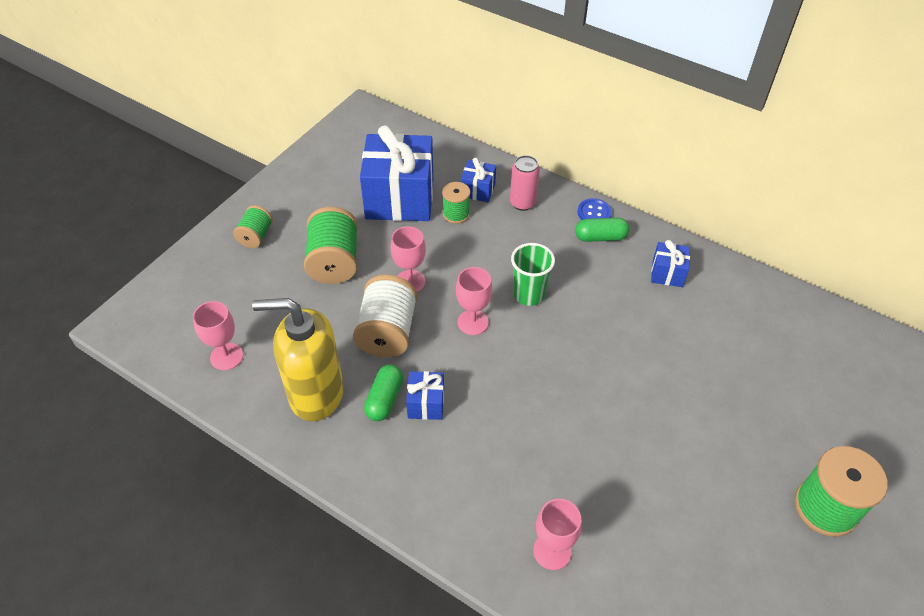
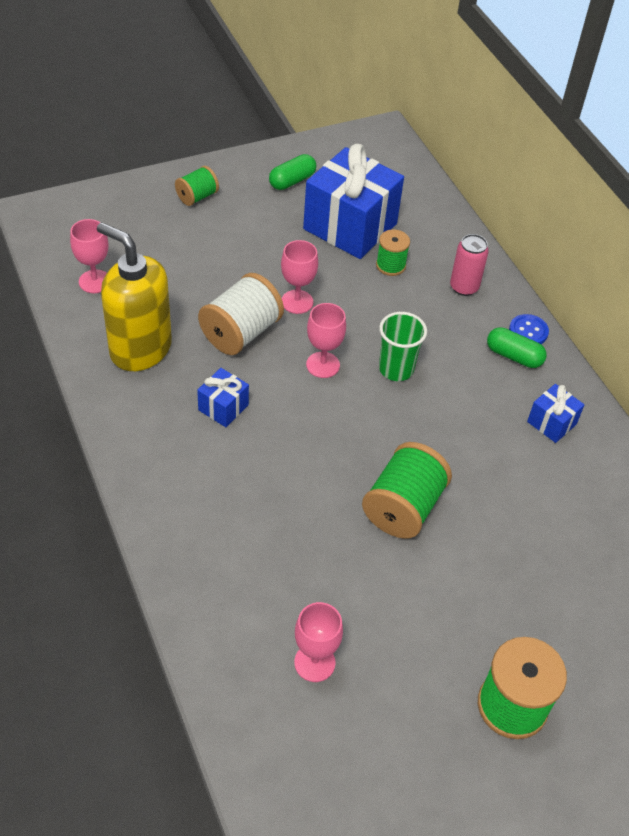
camera: 30 degrees right, 0 degrees up
(334, 262) = (245, 251): green spool -> green spool (403, 507)
(384, 399) = (192, 384): green capsule -> green capsule (292, 181)
(478, 190) = (430, 255): blue gift -> none
(552, 551) = (226, 581): pink goblet -> pink goblet (314, 662)

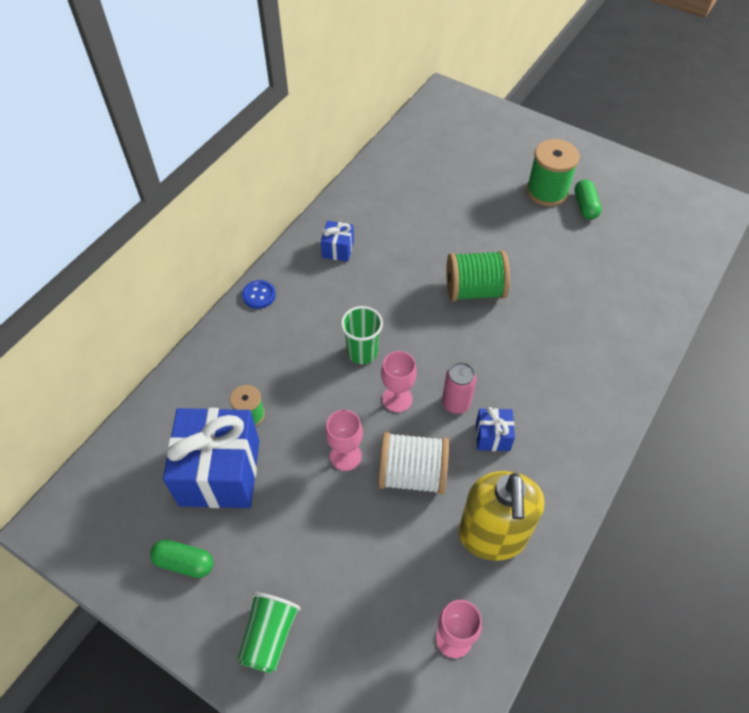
camera: 120 degrees left, 5 degrees up
(197, 197) = (269, 636): green spool -> green cup
(314, 662) = (612, 278): pink goblet -> none
(464, 287) = (239, 353): pink can -> pink can (456, 403)
(513, 356) = (292, 293): green capsule -> green capsule (585, 206)

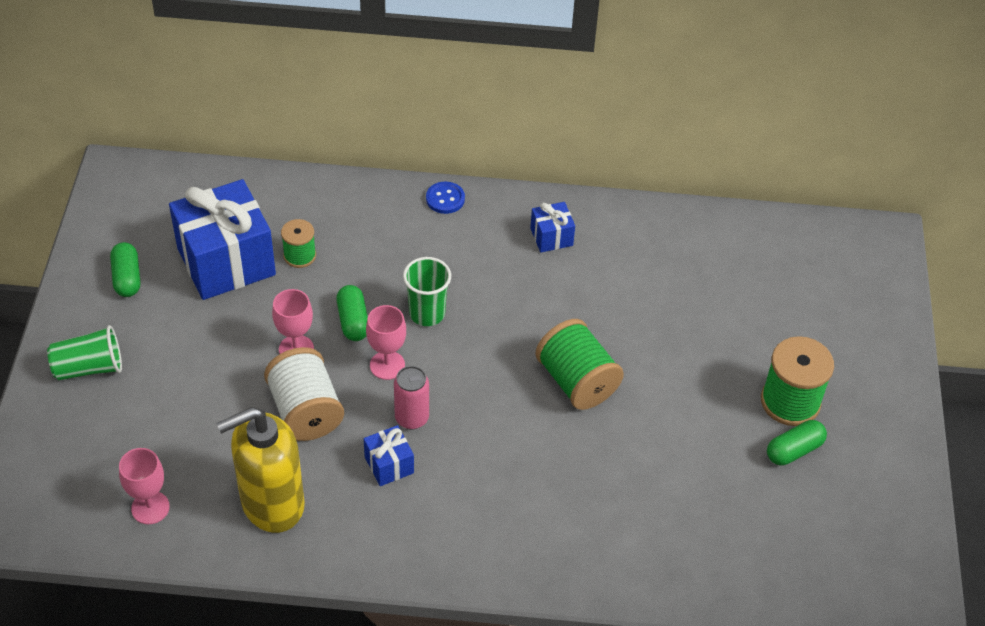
camera: 60 degrees right, 5 degrees down
(340, 404) = (353, 321): none -> green capsule

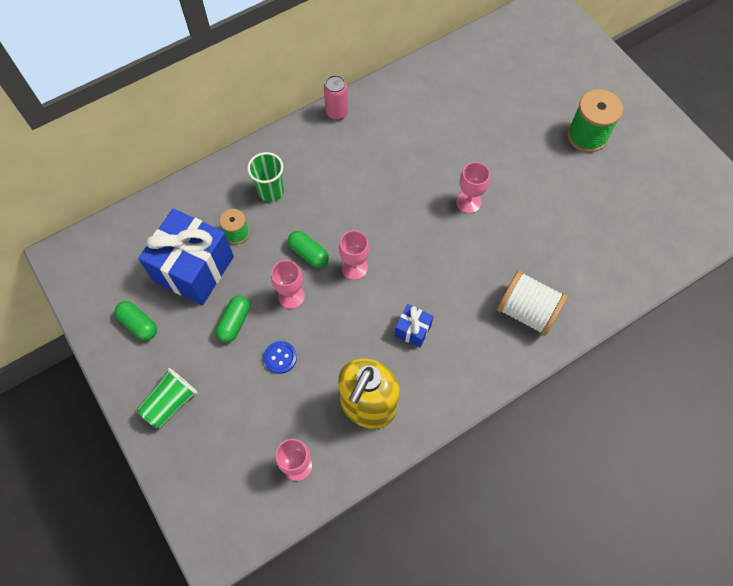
camera: 35 degrees left, 15 degrees up
(305, 411) = (333, 332): white spool -> white spool (526, 311)
(411, 418) = (399, 291): pink can -> pink can (337, 113)
(427, 313) = (348, 218): green cup -> green cup (271, 191)
(445, 199) = (292, 137): blue button -> blue button (280, 357)
(551, 237) = (375, 121): blue gift -> none
(576, 381) = (468, 202): green spool -> pink goblet
(794, 450) = (613, 163): green capsule -> green capsule (234, 322)

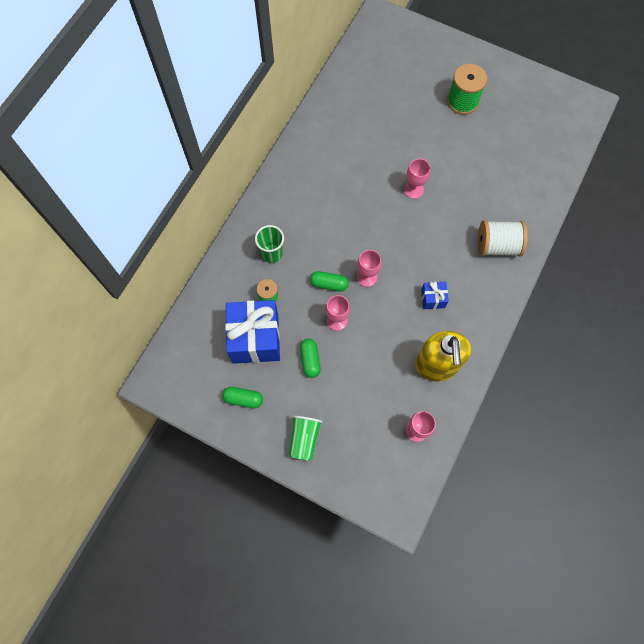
camera: 30 degrees left, 5 degrees up
(280, 357) = (357, 366): blue button -> none
(337, 113) = (280, 171): pink can -> none

